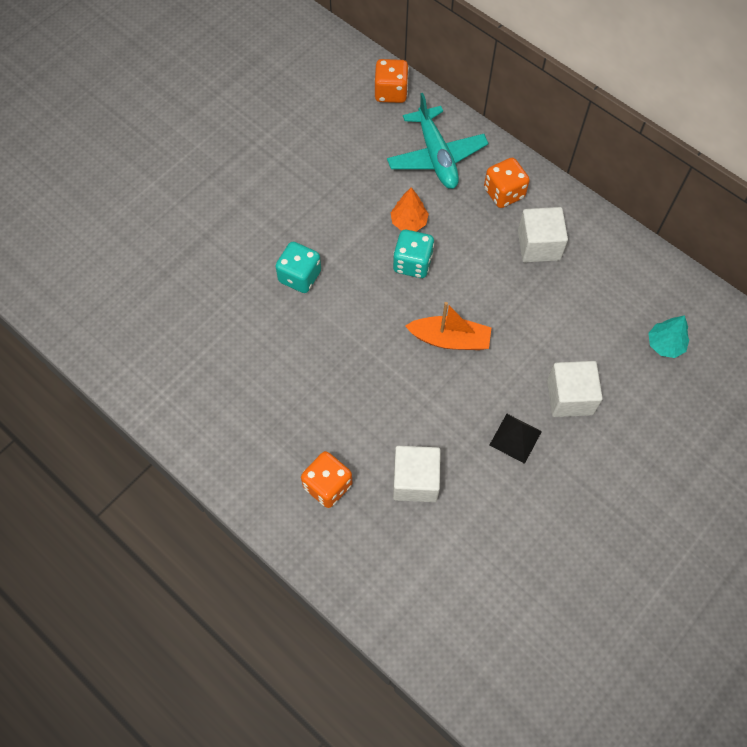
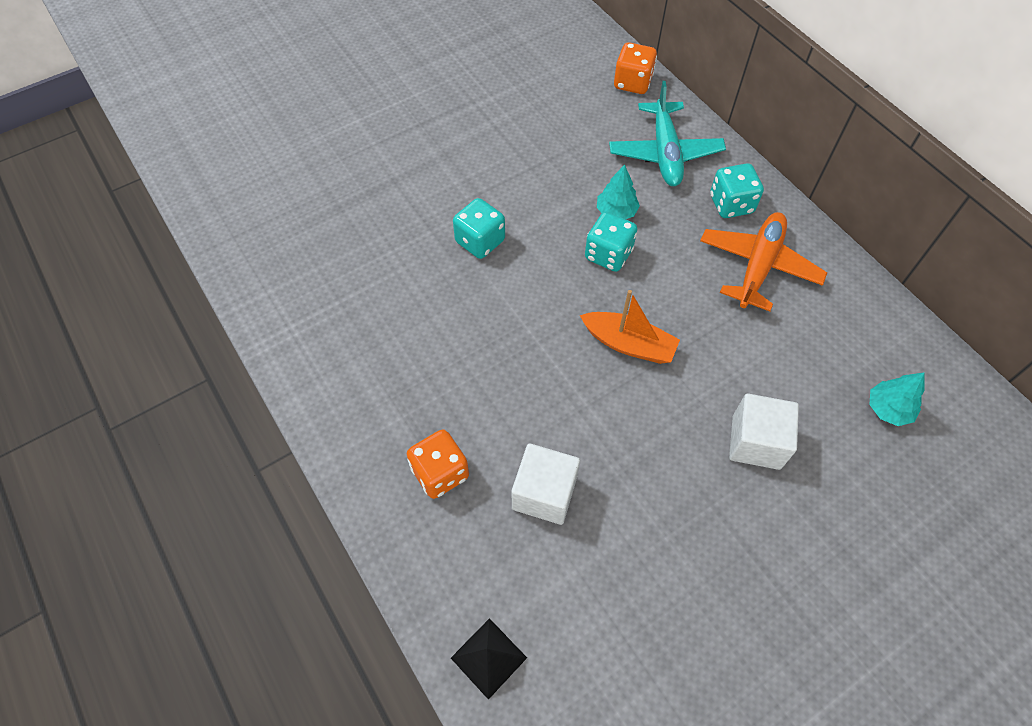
camera: 15 degrees right, 5 degrees down
(409, 222) = (616, 211): orange tree -> turquoise tree
(504, 193) = (731, 204): orange dice -> turquoise dice
(515, 438) = (678, 473): black pyramid -> black pyramid (488, 658)
(539, 245) = (758, 266): white cube -> orange plane

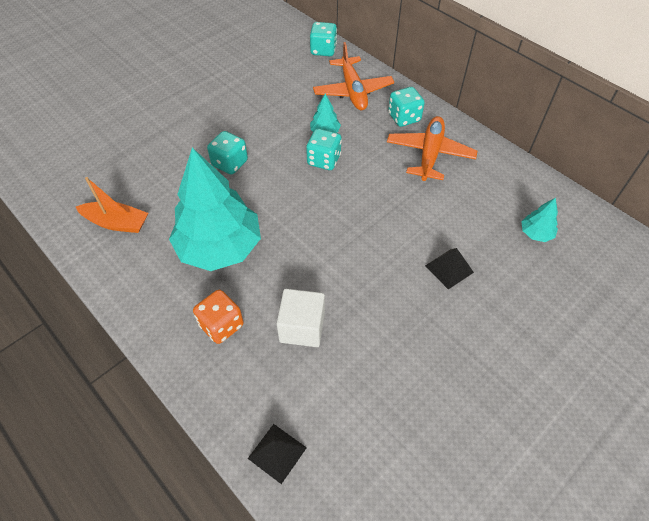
camera: 10 degrees left, 5 degrees down
(451, 362) = (220, 247): none -> turquoise tree
(628, 344) = (348, 217): orange boat -> orange boat (117, 223)
(632, 83) = (323, 50): orange dice -> turquoise dice
(664, 153) = (352, 91): turquoise plane -> orange plane
(756, 442) = (449, 269): white cube -> black pyramid

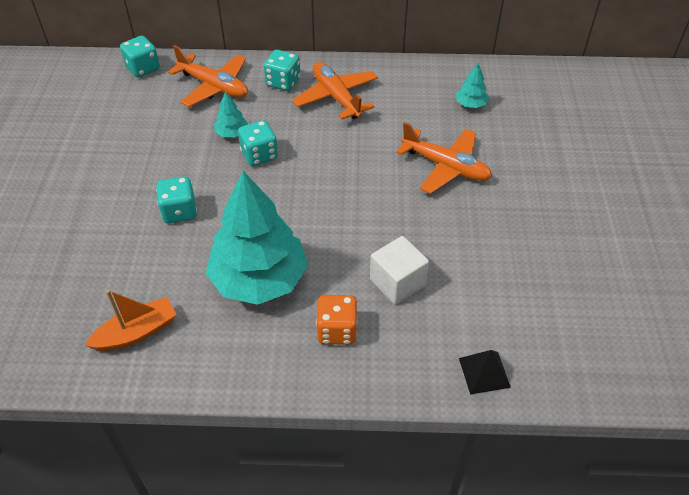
camera: 45 degrees left, 5 degrees down
(449, 269) = (445, 167): black pyramid -> orange plane

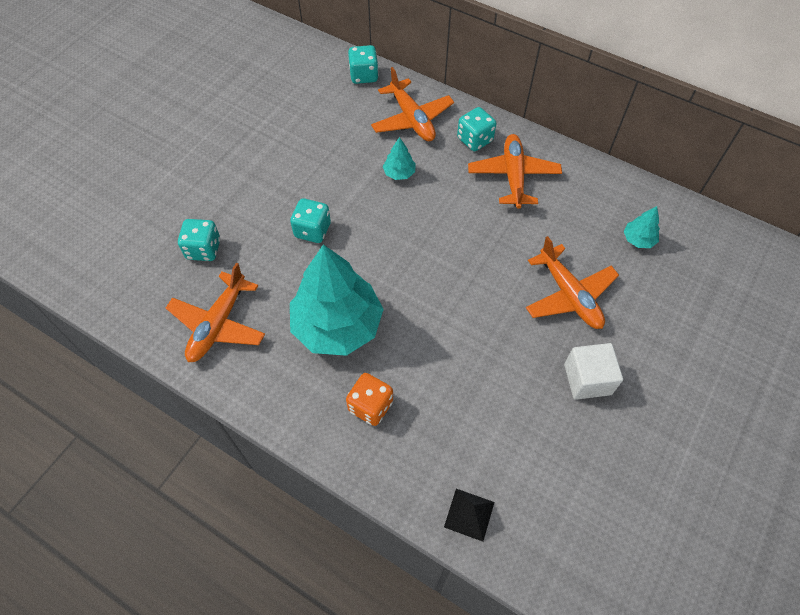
camera: 30 degrees right, 10 degrees up
(136, 332) = (218, 324): orange boat -> orange plane
(259, 155) = (409, 205): turquoise dice -> turquoise dice (203, 249)
(397, 282) = (449, 388): white cube -> white cube (587, 379)

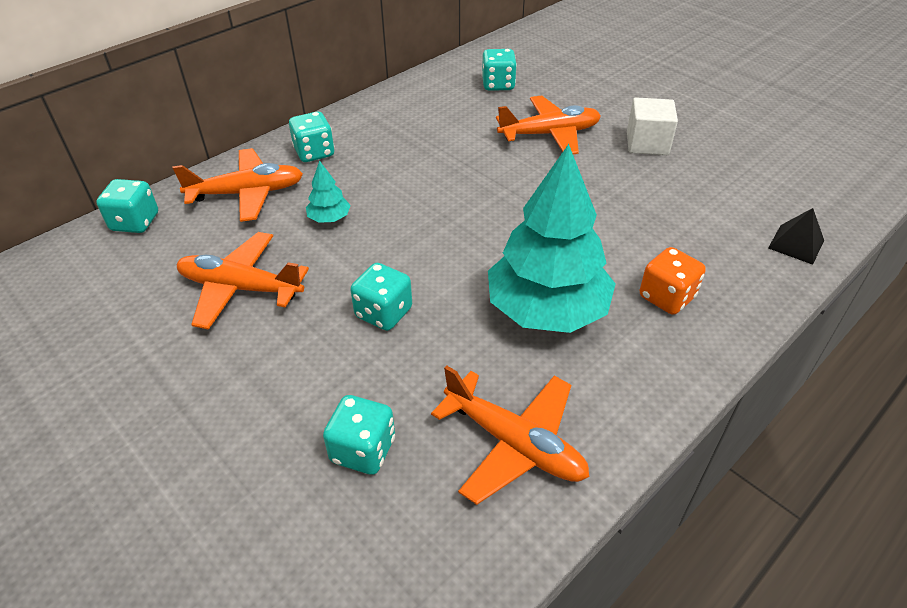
camera: 75 degrees left, 15 degrees down
(513, 176) = (383, 137): orange plane -> orange plane (241, 288)
(638, 239) = (498, 85): turquoise tree -> turquoise dice

